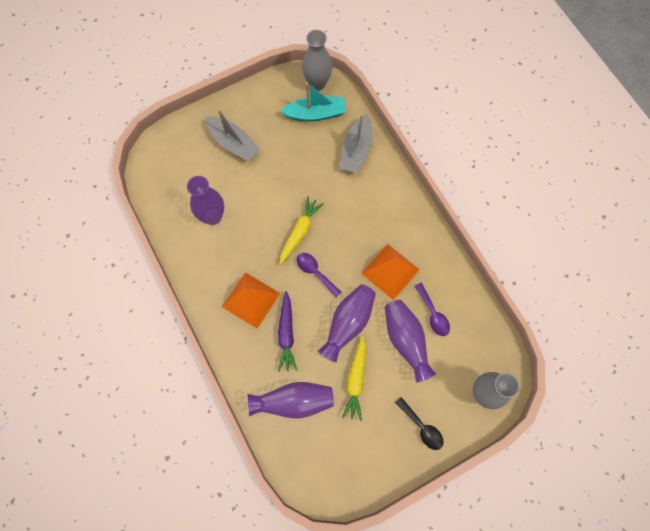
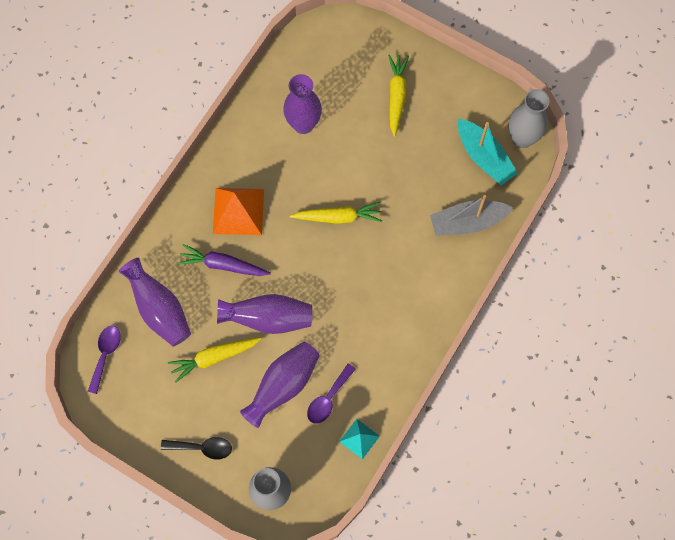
camera: 60 degrees right, 0 degrees up
(233, 143) = (396, 96): grey boat -> yellow carrot
(286, 334) = (223, 265): purple carrot -> purple carrot turned 45 degrees clockwise
(315, 272) = (303, 256): purple spoon -> purple spoon (105, 354)
(390, 271) = (349, 331): orange pyramid -> none
(422, 427) = (202, 448): black spoon -> black spoon turned 105 degrees counterclockwise
(474, 308) = (359, 438): none -> turquoise pyramid

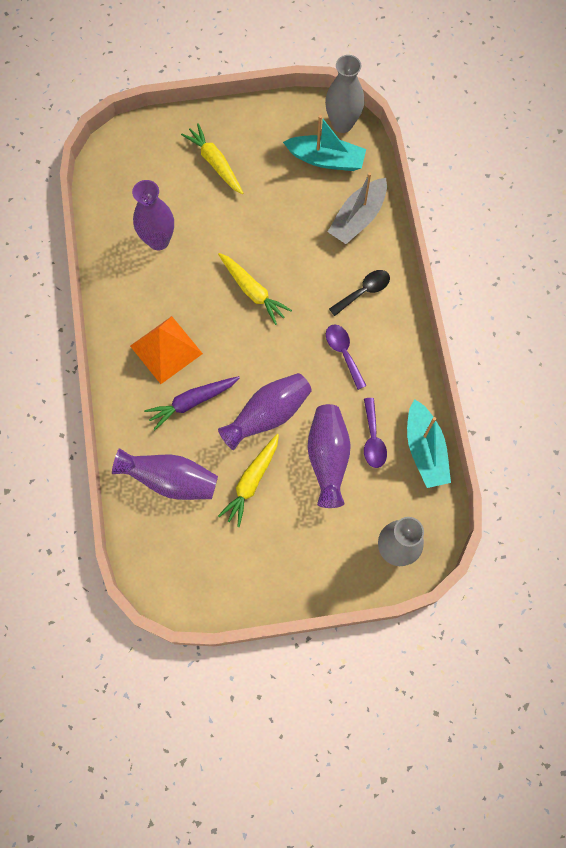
camera: 40 degrees left, 0 degrees up
(105, 354) = (157, 554): purple spoon -> purple spoon (343, 353)
(202, 448) = (307, 562): black spoon -> black spoon (364, 291)
(338, 217) = (253, 291): yellow carrot -> yellow carrot turned 90 degrees clockwise
(359, 438) = (425, 450): turquoise pyramid -> turquoise boat

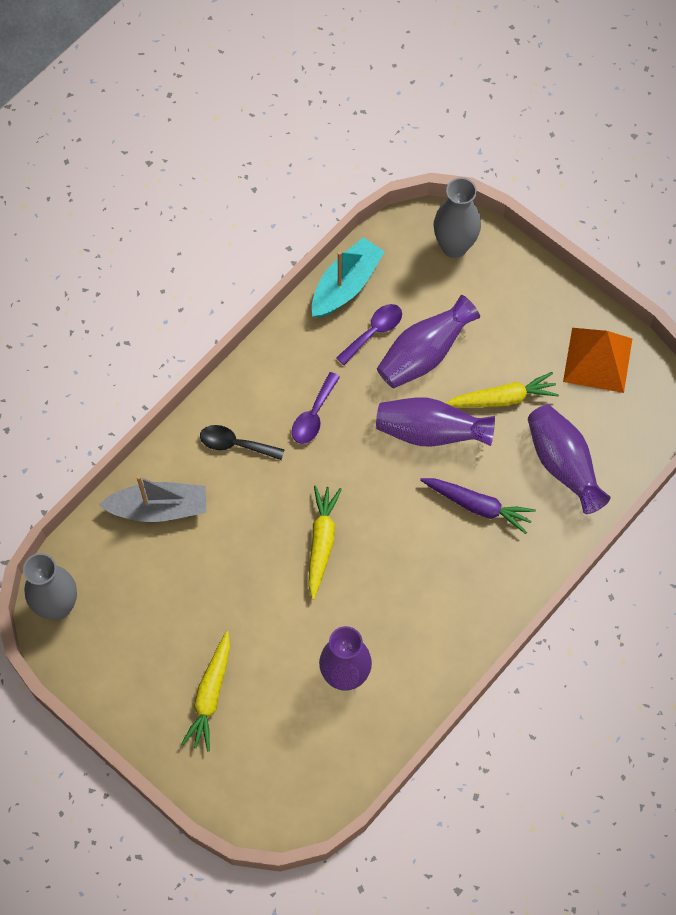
camera: 130 degrees left, 5 degrees down
(166, 349) = (449, 571): orange pyramid -> orange pyramid (598, 360)
(326, 159) = (115, 589): turquoise boat -> none

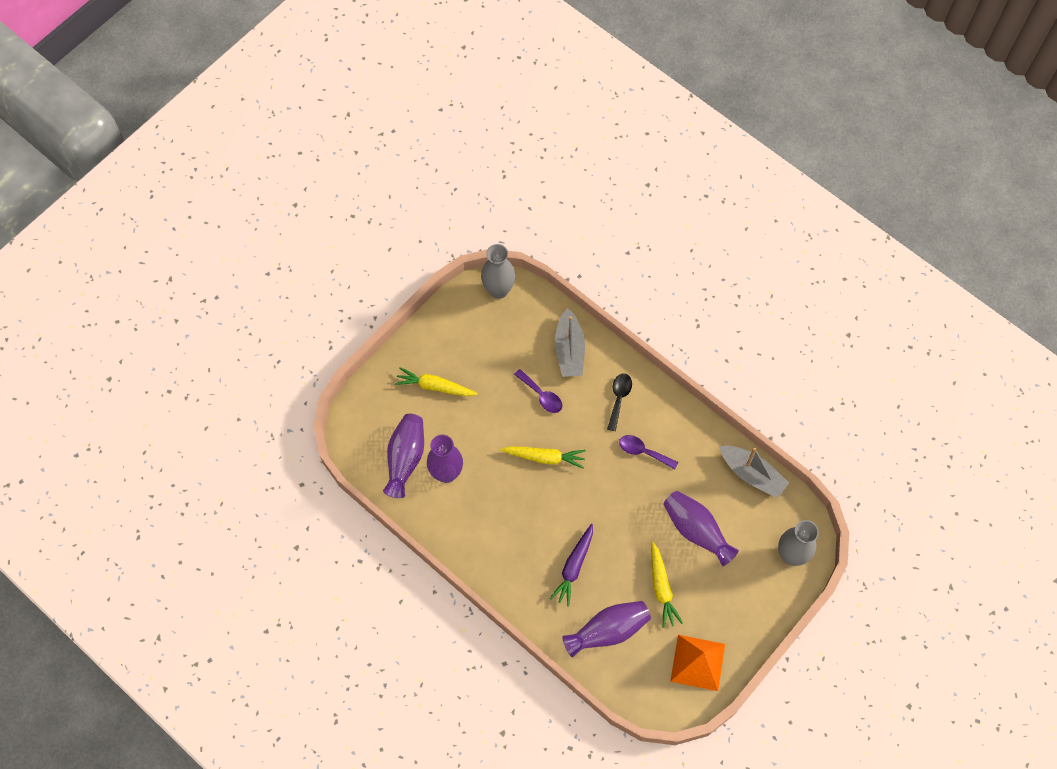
camera: 90 degrees right, 0 degrees up
(346, 285) = (752, 474): turquoise boat -> grey boat
(374, 332) = (713, 494): purple spoon -> purple spoon (541, 395)
(430, 432) = (632, 534): purple vase -> purple vase (406, 459)

